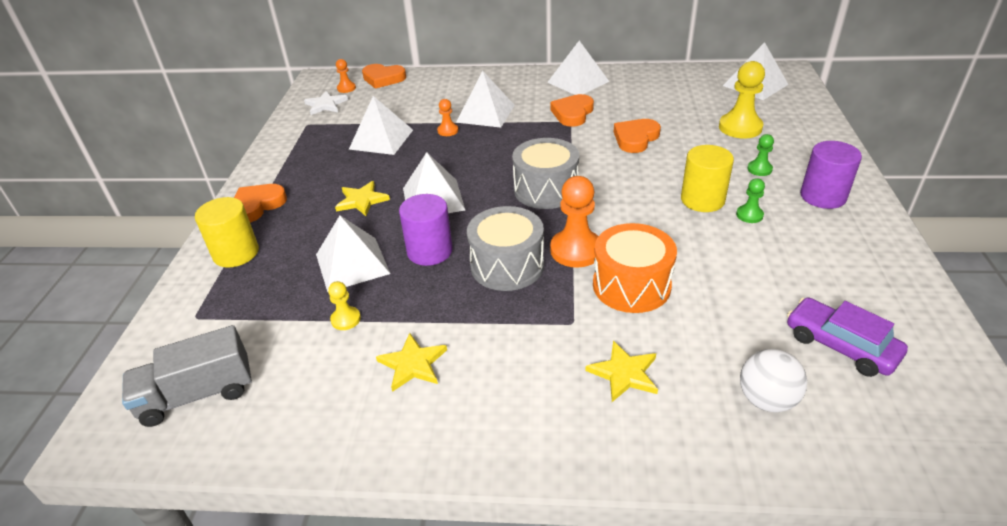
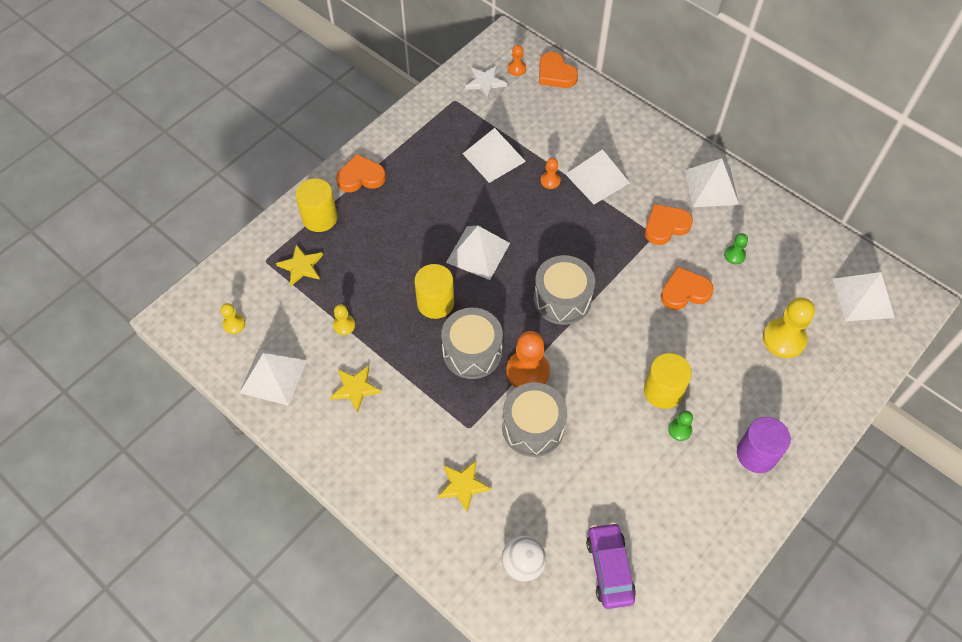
camera: 35 degrees right, 20 degrees up
(198, 394) = (234, 324): grey truck -> yellow pawn
(352, 264) = (380, 279): white pyramid -> white pyramid (273, 376)
(361, 200) = (430, 220): yellow star -> yellow star (301, 266)
(429, 251) = (435, 303): purple cylinder -> yellow cylinder
(631, 285) = (533, 427): orange drum -> grey drum
(759, 169) = (742, 393): green pawn -> green pawn (734, 255)

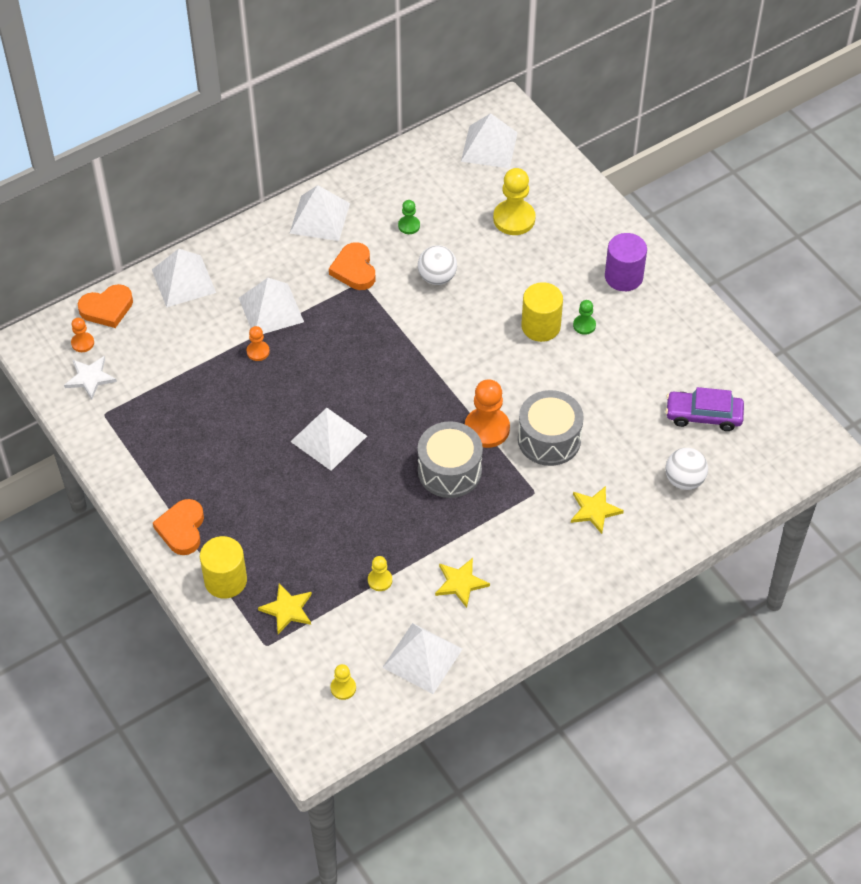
camera: 75 degrees left, 5 degrees down
(435, 303) = (379, 490): yellow cylinder -> none
(494, 157) = (205, 395): white pyramid -> white pyramid (183, 281)
(562, 299) = (412, 379): grey drum -> none
(684, 291) = (437, 277): orange heart -> white ball

